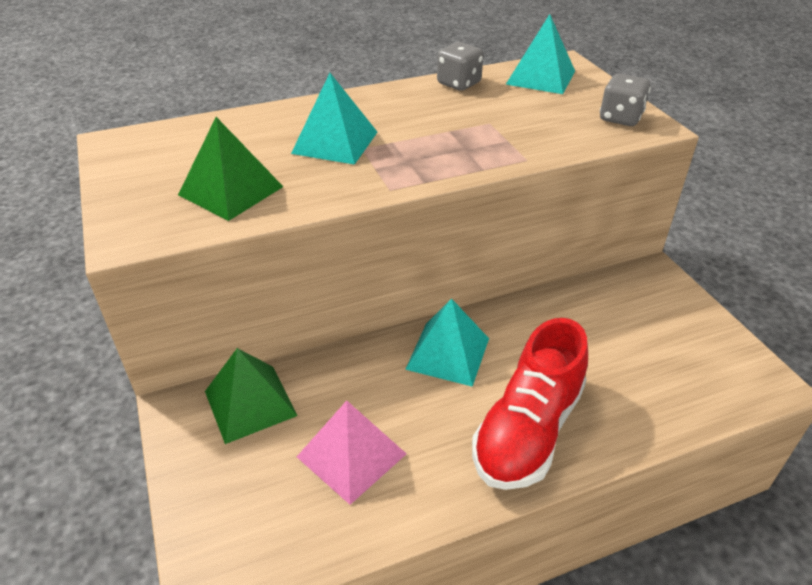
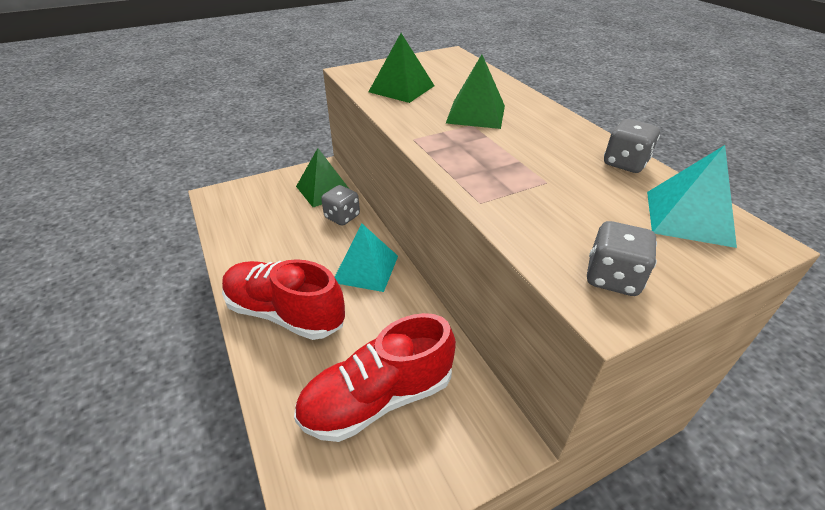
camera: 85 degrees right, 0 degrees up
(332, 378) = (342, 217): none -> grey dice
(335, 142) = (476, 114): turquoise pyramid -> green pyramid
(351, 455) = (279, 230): pink pyramid -> none
(633, 346) = (378, 398): none -> red shoe

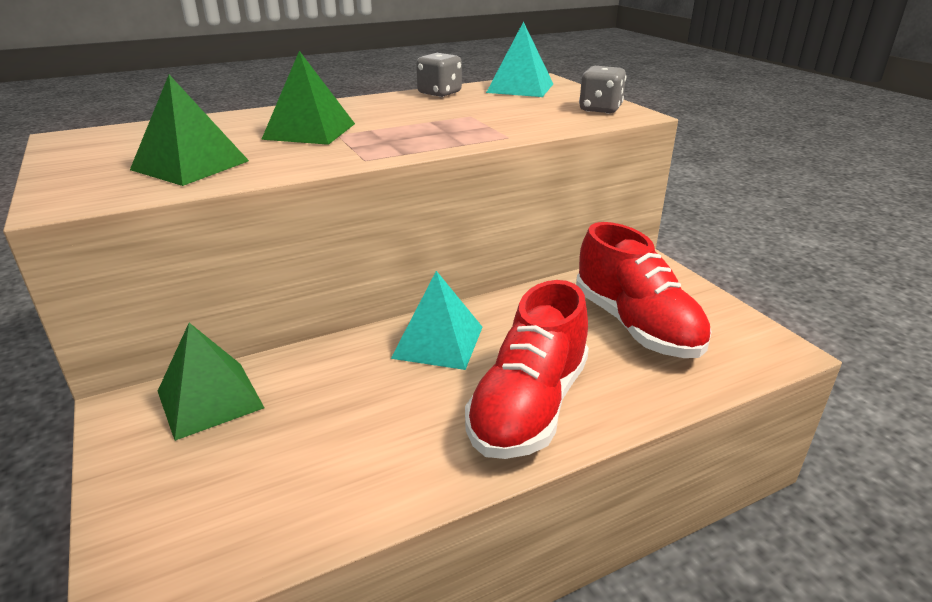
camera: 90 degrees left, 10 degrees down
(342, 217) = (307, 371): grey dice -> none

